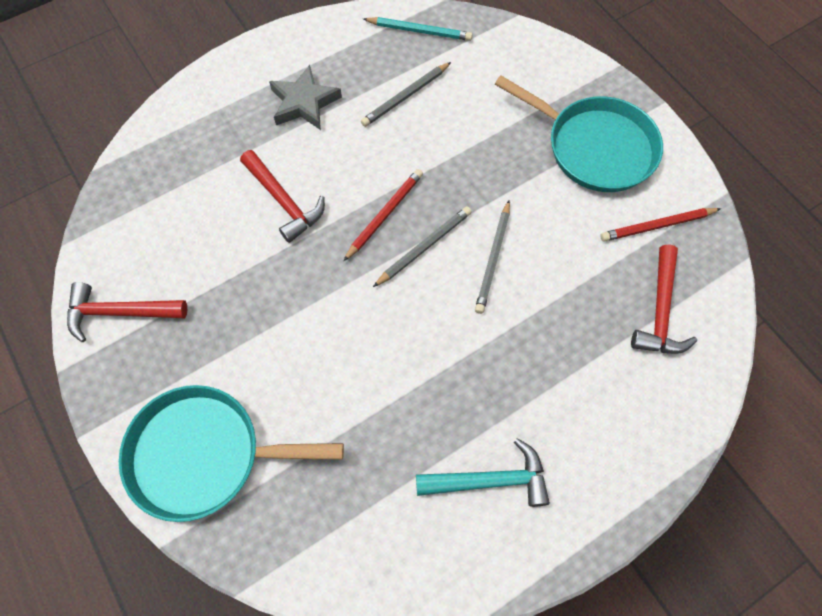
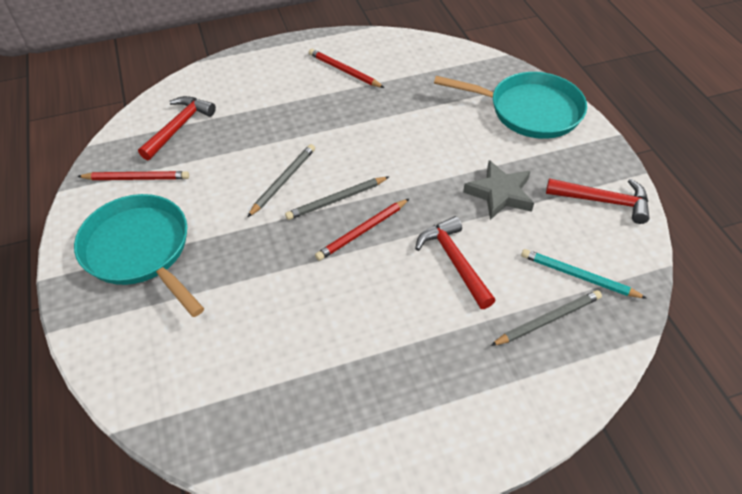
camera: 165 degrees left, 15 degrees down
(304, 103) = (417, 364): grey star -> grey star (499, 194)
(405, 96) = (300, 346): grey pencil -> grey pencil (547, 320)
(419, 31) = (249, 436): turquoise pencil -> turquoise pencil (578, 276)
(490, 480) = (344, 71): turquoise hammer -> red pencil

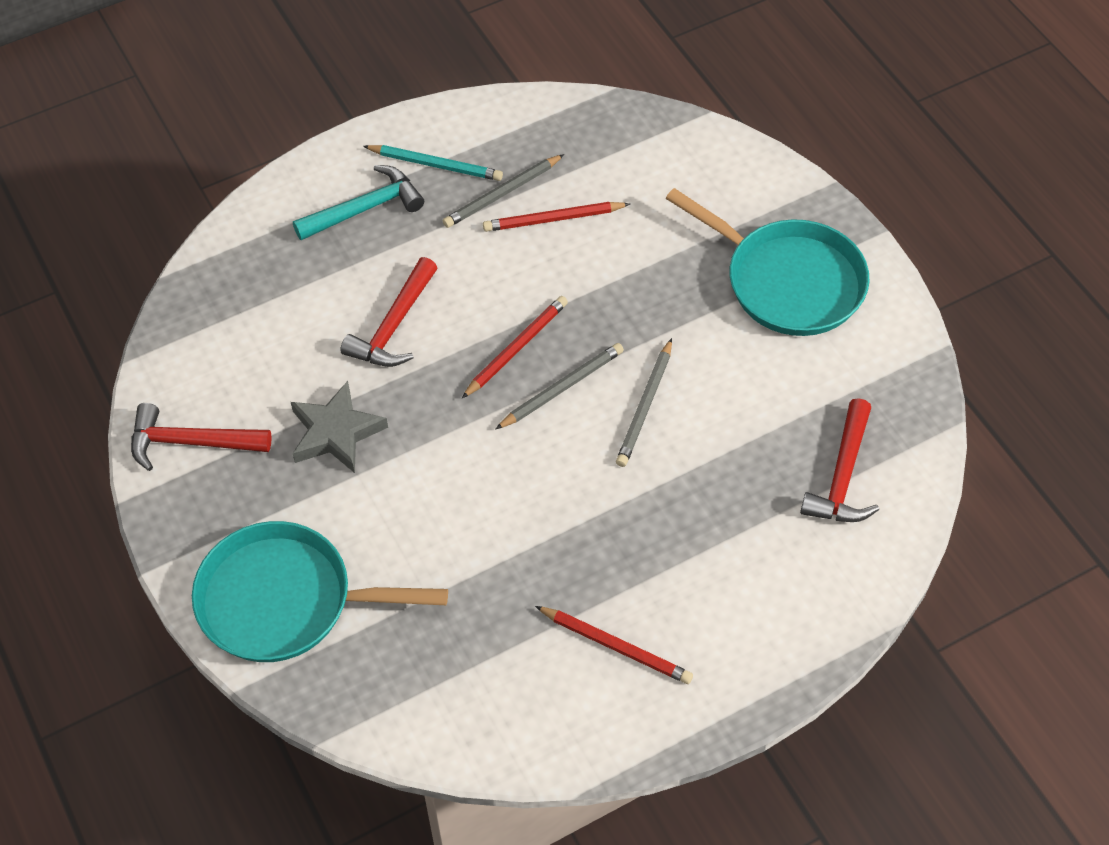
camera: 170 degrees right, 5 degrees up
(136, 178) = (854, 378): red pencil -> red pencil (553, 219)
(454, 261) = (394, 326): red hammer -> red hammer turned 60 degrees clockwise
(473, 374) = (365, 208): none -> turquoise hammer
(547, 320) = (282, 274): grey pencil -> grey pencil (502, 193)
(578, 276) = (240, 330): turquoise pencil -> turquoise pencil (435, 165)

